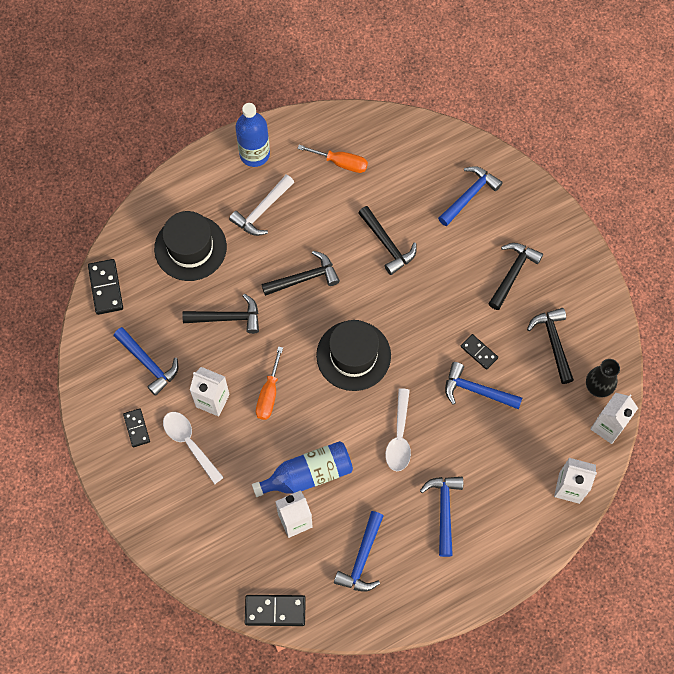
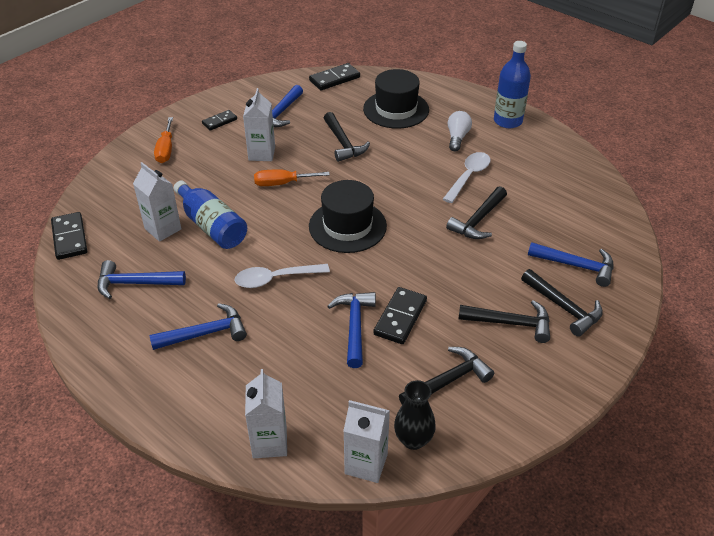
camera: 70 degrees right, 25 degrees down
(189, 443) = (217, 151): white spoon -> white spoon (468, 176)
(262, 210) = (457, 138): white hammer -> white light bulb
(304, 278) = (408, 177): black hammer -> black hammer (563, 307)
(341, 163) = (540, 171): orange screwdriver -> orange screwdriver (166, 150)
(479, 352) = (400, 317): black domino -> black domino, size x1.56

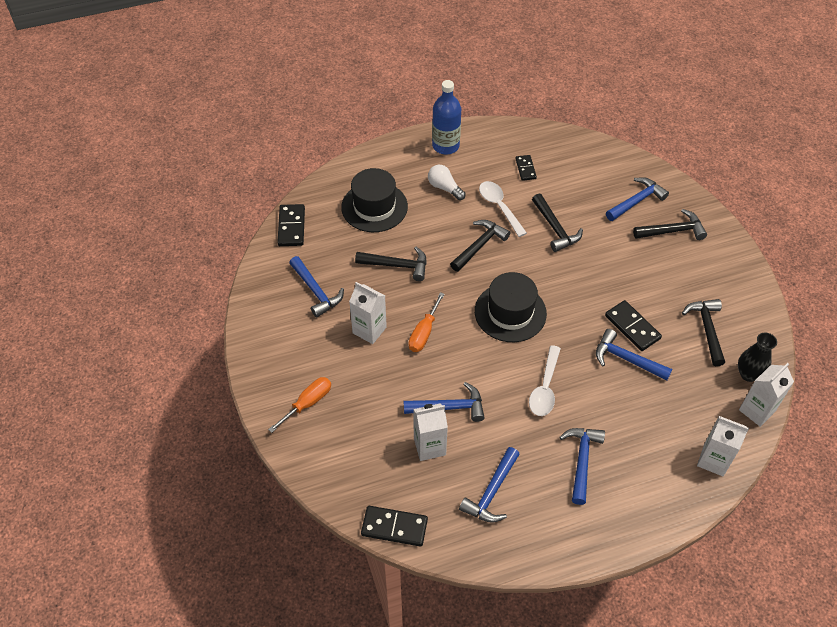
camera: 60 degrees left, 10 degrees up
(166, 150) = (308, 403): orange screwdriver -> orange screwdriver turned 75 degrees counterclockwise
(212, 226) = (449, 407): blue bottle -> blue hammer
(219, 121) = (293, 342): black domino -> black domino (525, 169)
(510, 323) = (671, 267): black hammer -> black hammer (479, 245)

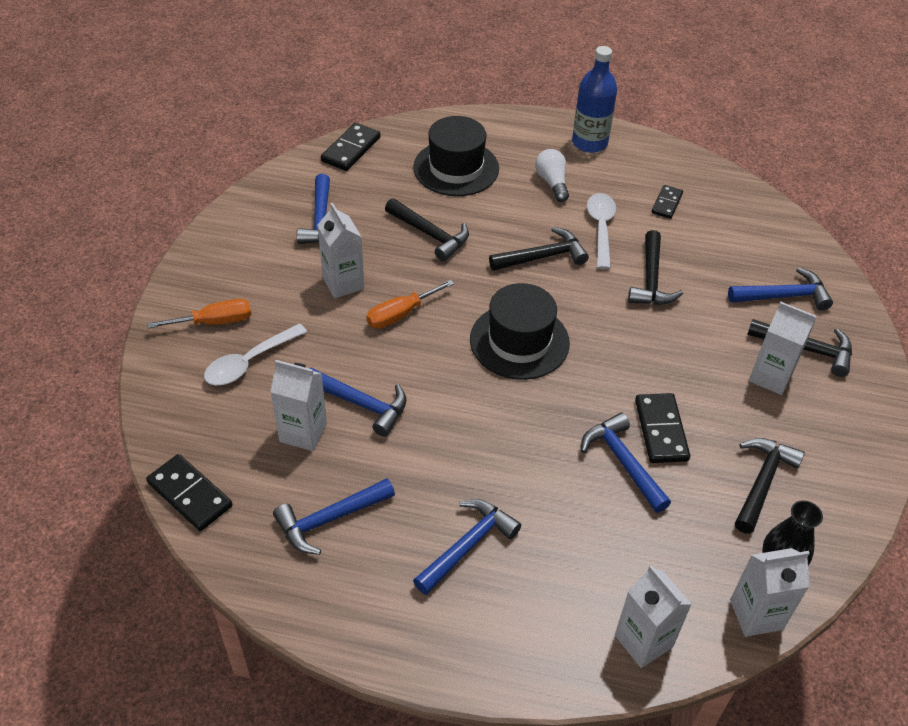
camera: 30 degrees right, 5 degrees down
(545, 388) = (492, 441): white spoon -> white spoon (249, 362)
(666, 259) = (770, 377): none -> white carton

